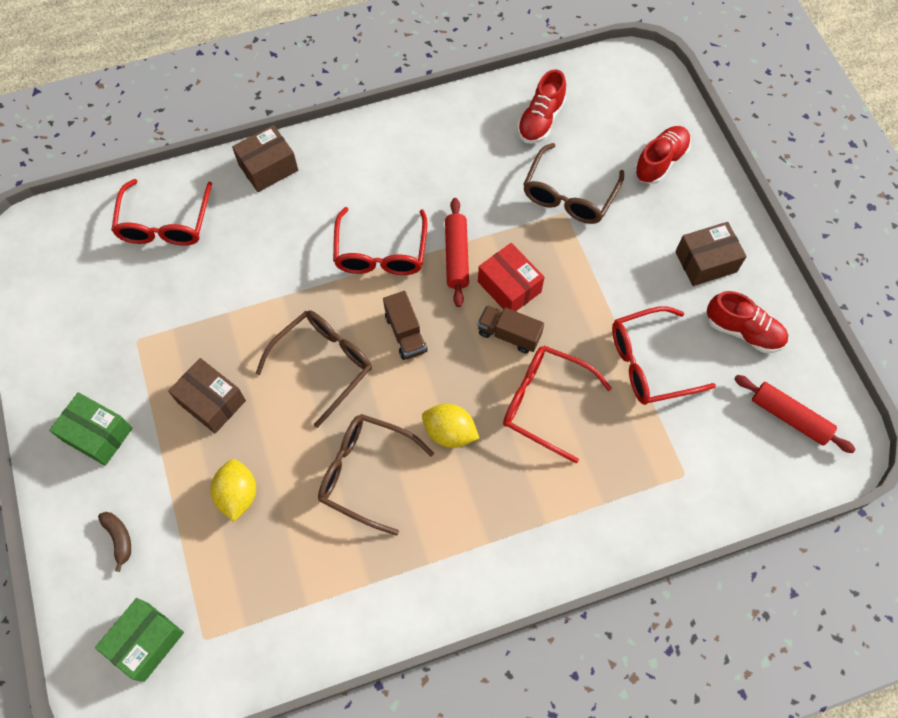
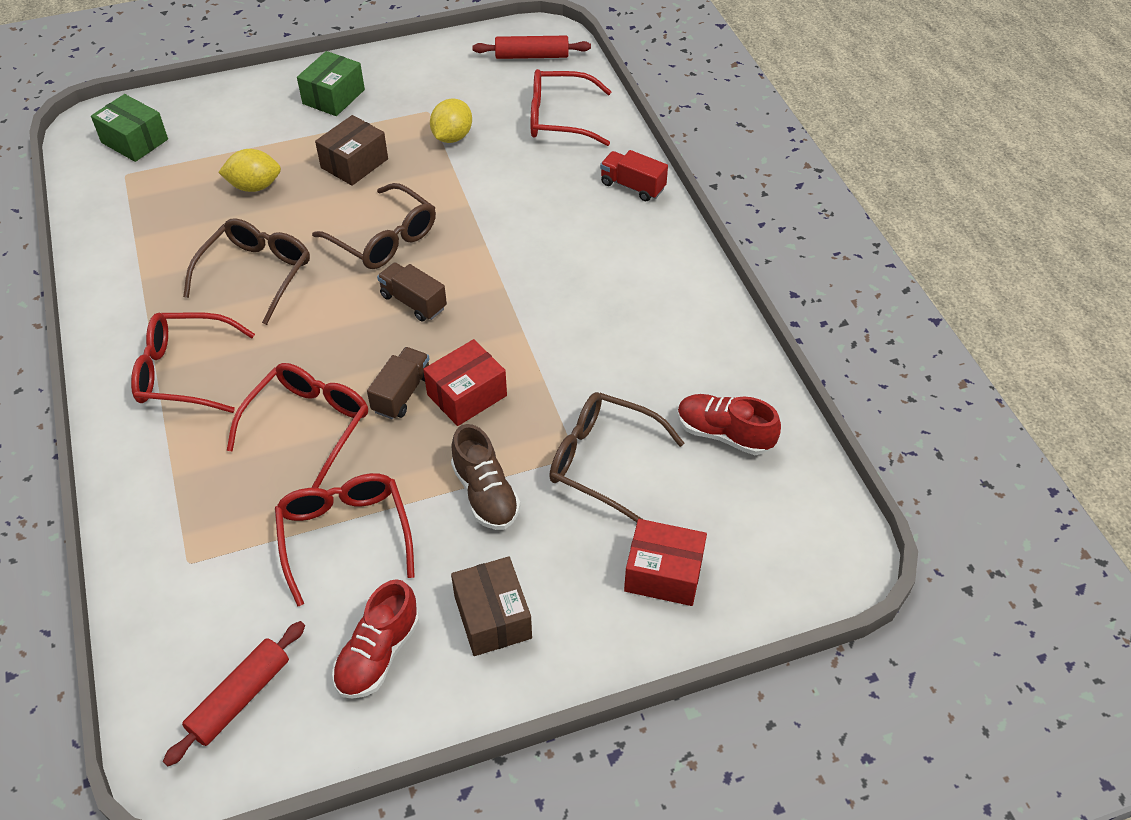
camera: 90 degrees right, 15 degrees down
(119, 538) = (231, 118): brown banana -> none
(268, 167) = (632, 186): brown box -> red truck
(381, 252) = (519, 280): red glasses -> red glasses (184, 372)
(405, 333) = (413, 302): brown truck -> brown truck turned 60 degrees clockwise
(449, 432) = (288, 339): yellow lemon -> yellow lemon (452, 137)
(456, 256) = (512, 346): red rolling pin -> red rolling pin (532, 56)
(604, 270) = (485, 494): none -> brown shoe
(660, 162) = (663, 573): red shoe -> red box

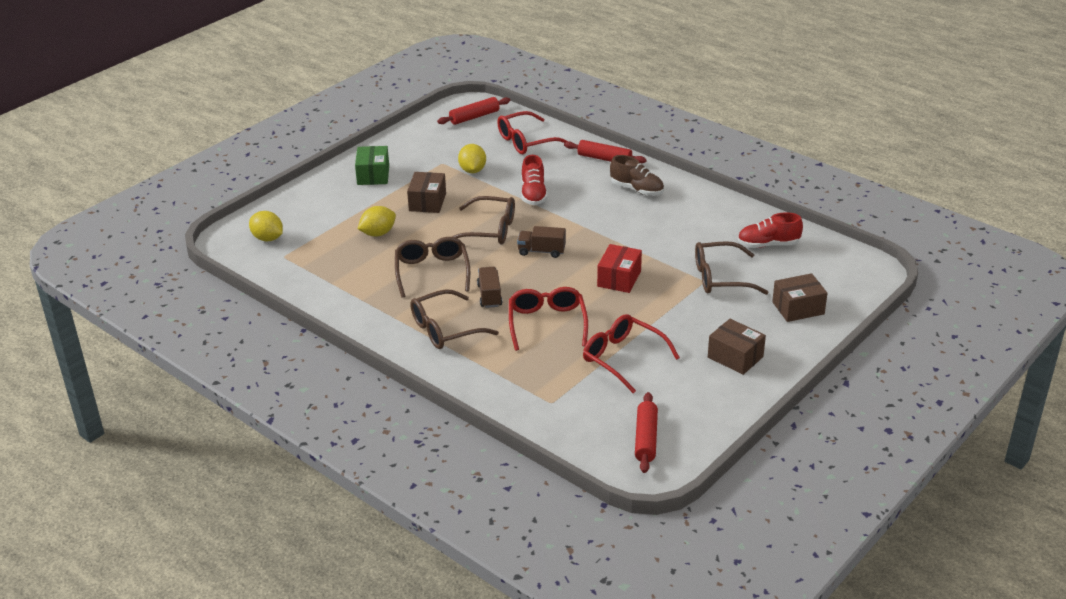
camera: 30 degrees left, 15 degrees down
(134, 141) = (268, 238): green box -> yellow lemon
(184, 372) = (445, 329): red glasses -> brown glasses
(378, 654) = (695, 393): red shoe -> red shoe (533, 194)
(402, 393) = (583, 291): brown truck -> brown truck (489, 295)
(485, 494) = (676, 313): brown shoe -> brown shoe (637, 189)
(632, 186) = (604, 159): red truck -> red rolling pin
(663, 573) = (798, 308): red box -> brown box

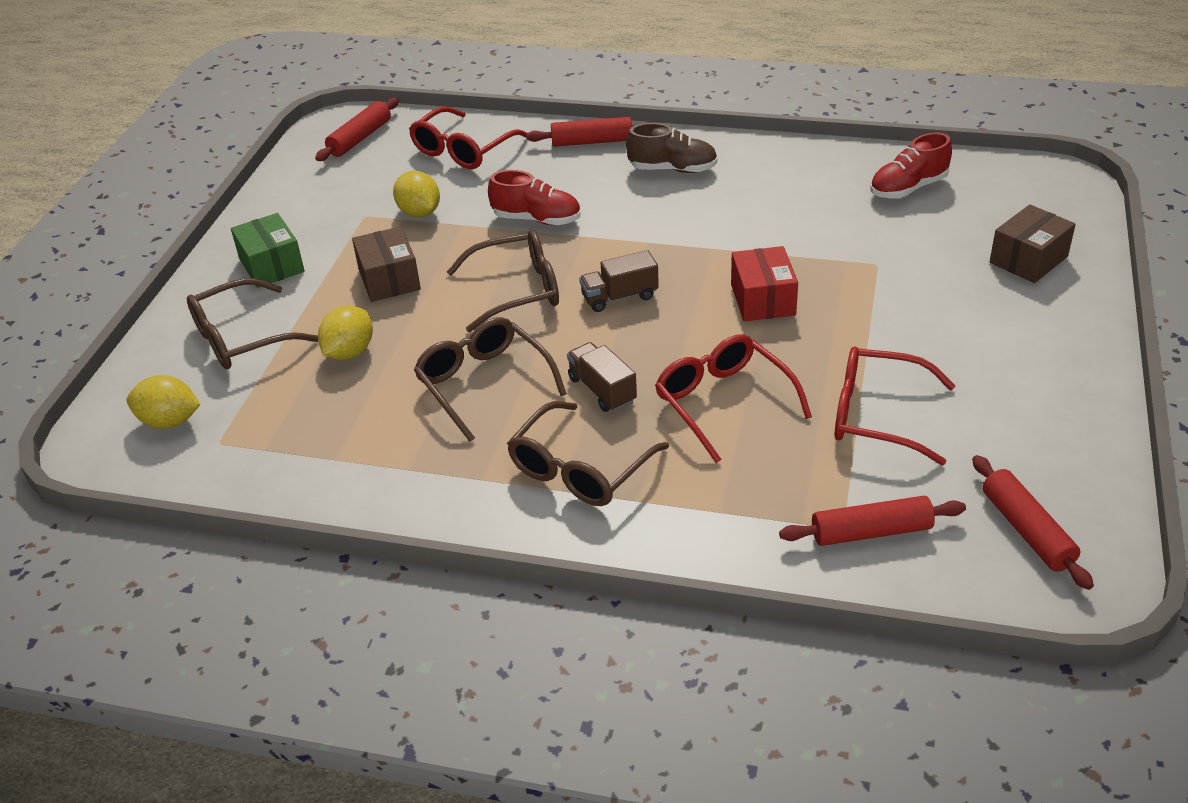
camera: 25 degrees left, 5 degrees up
(533, 194) = (537, 219): red shoe -> red shoe turned 45 degrees counterclockwise
(564, 410) = (871, 532): none -> red rolling pin
(720, 278) = (893, 252): brown glasses -> brown glasses (242, 338)
(735, 357) = (1021, 357): brown box -> none

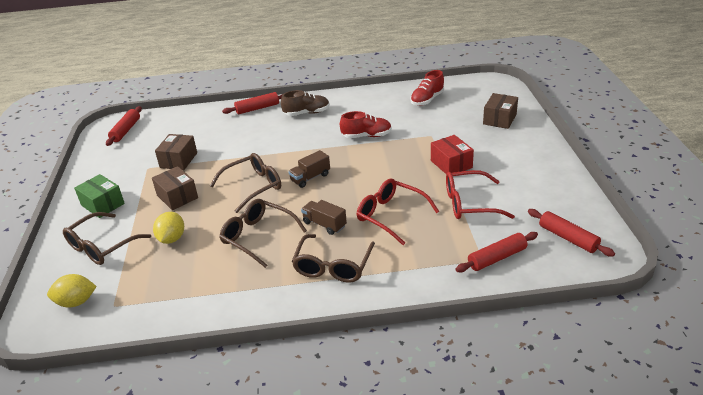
camera: 20 degrees left, 5 degrees down
(419, 213) = (178, 160): yellow lemon -> brown box
(463, 150) = (188, 125): red glasses -> none
(537, 219) = (246, 150): red shoe -> red shoe (366, 136)
(763, 300) = (384, 163): red box -> red box (451, 164)

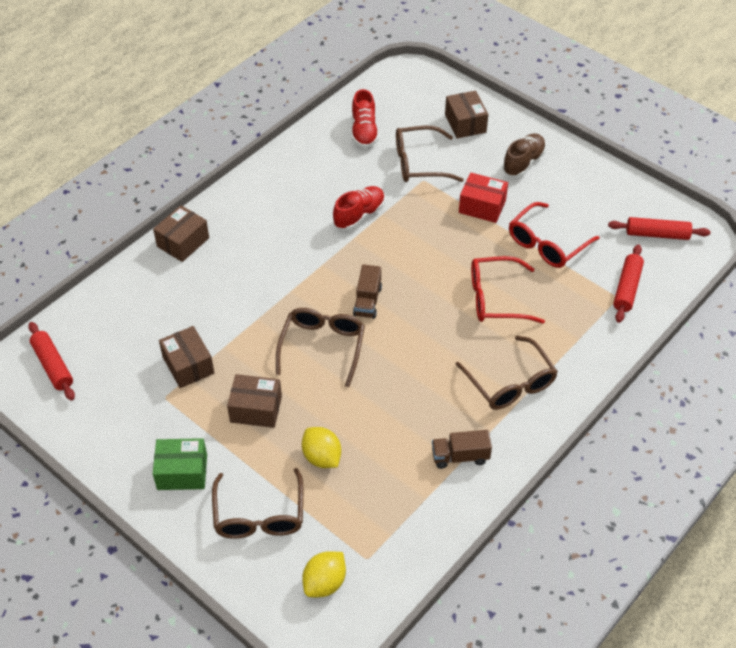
camera: 45 degrees left, 15 degrees up
(257, 108) = (183, 242): red rolling pin -> brown box
(258, 237) = (405, 398): brown glasses -> brown glasses (419, 163)
(307, 113) = (253, 218): brown shoe -> brown shoe (523, 162)
(324, 224) = (449, 345): brown truck -> brown truck (460, 456)

